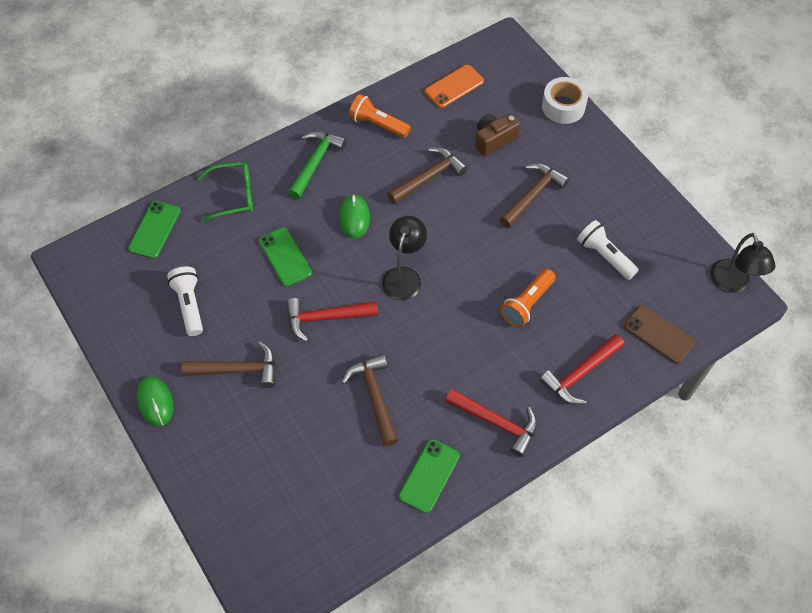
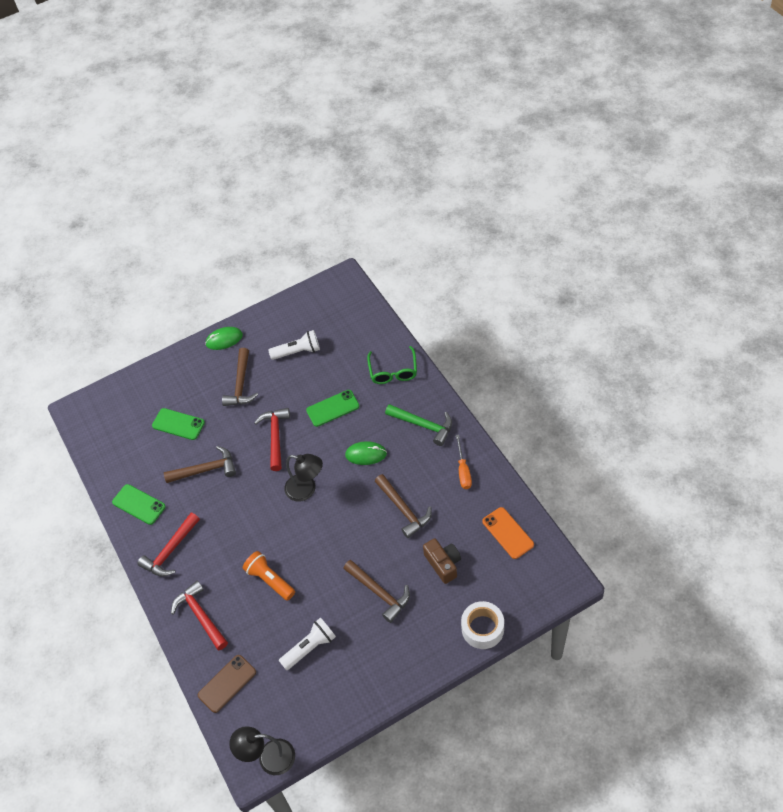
camera: 100 degrees right, 5 degrees down
(155, 230) = (365, 325): green phone -> green phone (178, 424)
(378, 124) = (463, 470): orange flashlight -> orange screwdriver

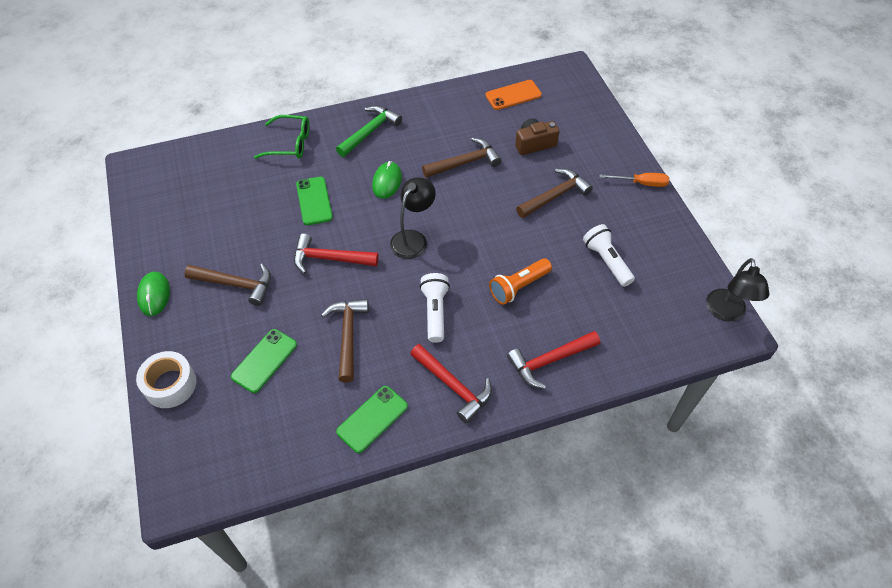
camera: 85 degrees left, 0 degrees up
(227, 683) = (638, 342): brown phone -> none
(297, 352) = (217, 222): white flashlight -> white flashlight (435, 312)
(463, 470) = (435, 112): orange screwdriver -> orange screwdriver (641, 183)
(482, 628) = (607, 129): white tape -> white tape (170, 384)

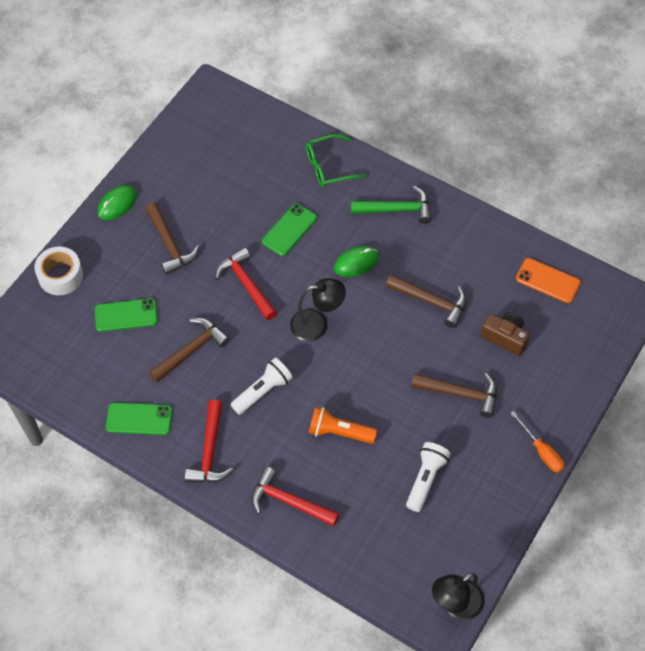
camera: 50 degrees right, 5 degrees up
(290, 143) = (329, 167): green glasses -> green glasses turned 105 degrees clockwise

